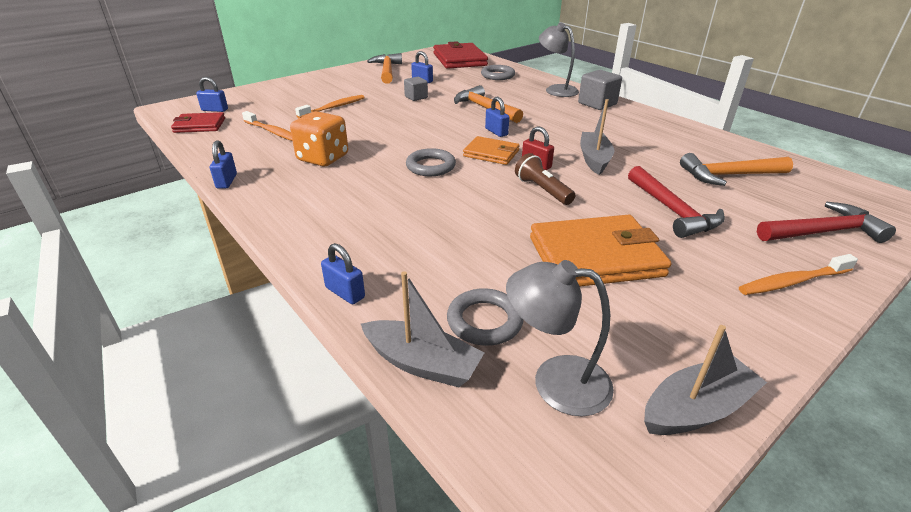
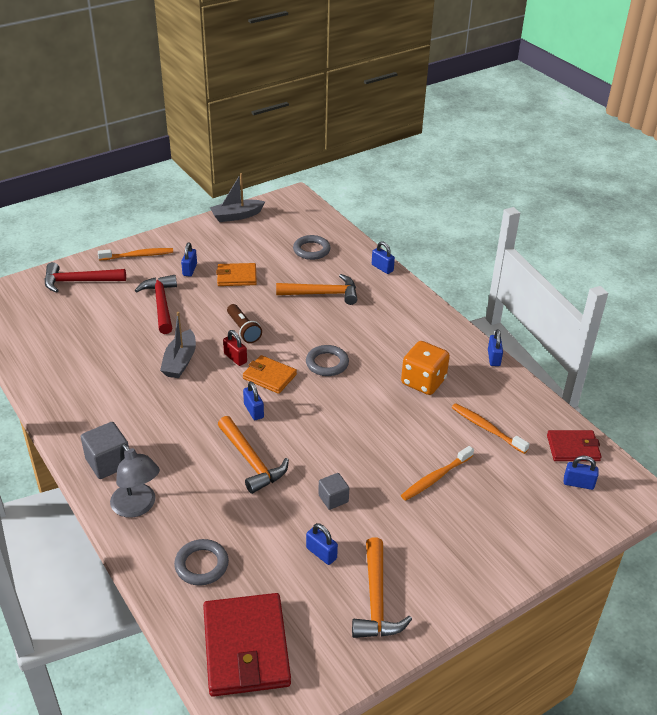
camera: 175 degrees left, 5 degrees up
(422, 363) = (343, 237): grey boat -> none
(555, 381) = (288, 227): grey lamp -> none
(595, 256) = (237, 277): orange wallet -> orange wallet, size x0.57
(680, 263) = (190, 270): none -> blue padlock
(728, 175) = (83, 334): orange hammer -> orange hammer (323, 294)

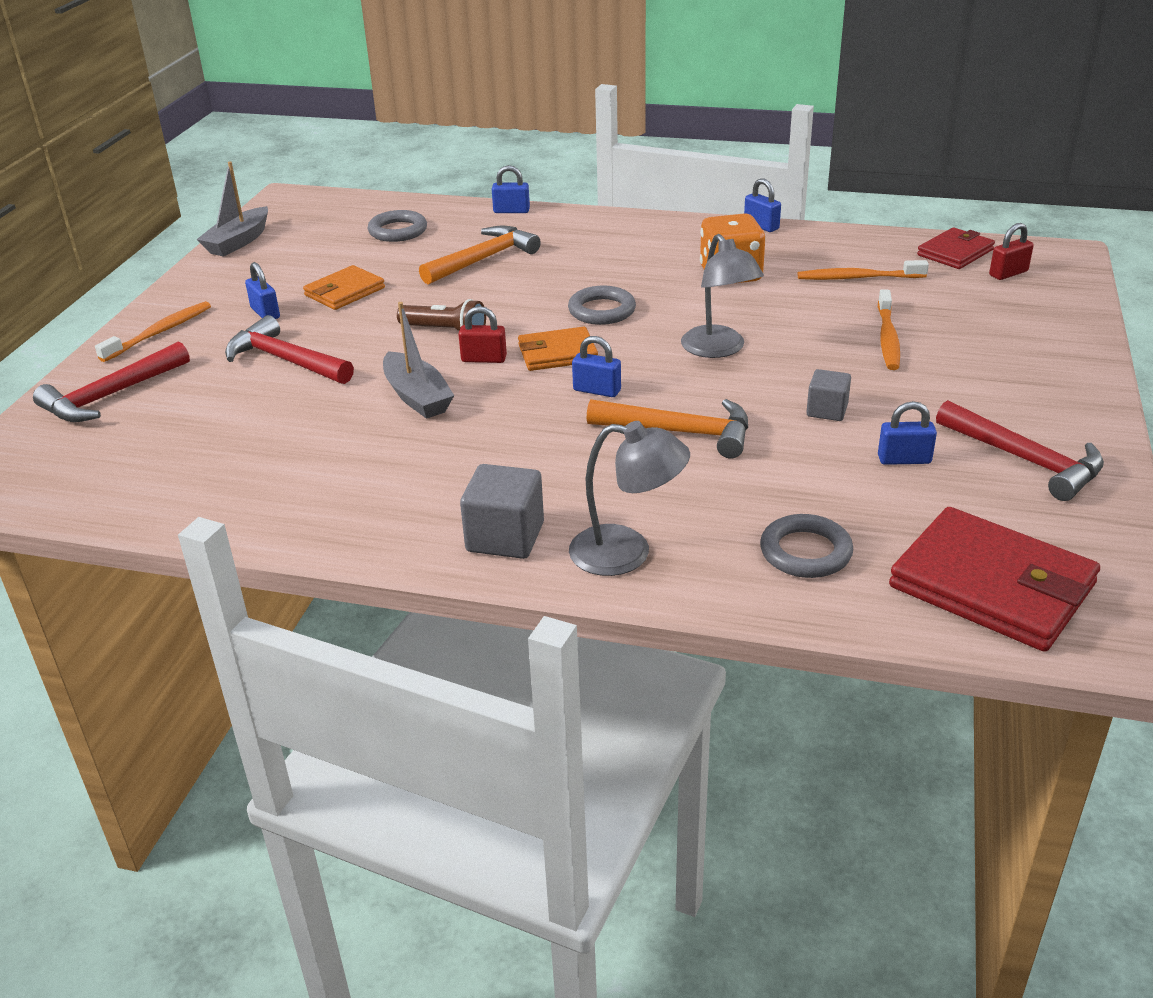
camera: 40 degrees left, 5 degrees down
(342, 425) = (719, 349): none -> grey lamp
(376, 600) = (1026, 460): orange hammer -> red hammer
(578, 483) = (1008, 273): blue padlock -> red padlock

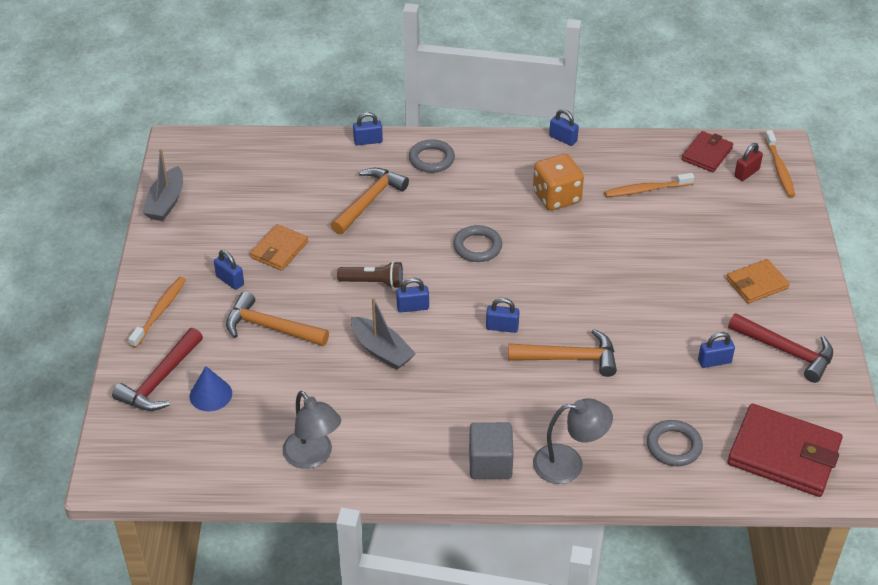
camera: 15 degrees left, 10 degrees up
(163, 416) = (210, 394): none -> blue cone
(285, 360) = (270, 327): red hammer -> orange hammer
(398, 231) = (288, 175): grey ring -> grey ring (431, 159)
(484, 359) = (412, 307): red padlock -> blue padlock
(557, 353) = (462, 295): orange wallet -> orange wallet (757, 284)
(719, 349) = (571, 276): grey lamp -> grey lamp (313, 457)
(827, 410) = (657, 325): grey cube -> none
(887, 338) = (680, 250): orange toothbrush -> orange toothbrush (779, 169)

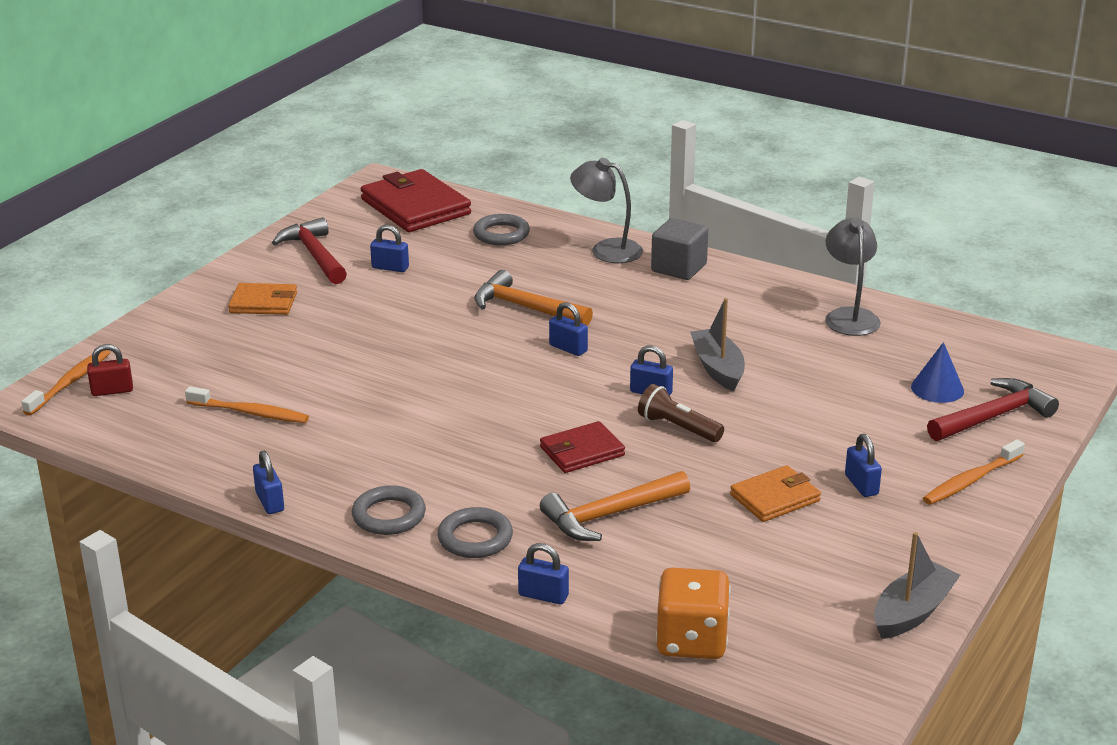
camera: 150 degrees left, 15 degrees down
(270, 327) = (835, 424): orange hammer -> none
(477, 247) = (519, 422): grey ring -> grey ring (389, 515)
(556, 197) = (365, 440): orange dice -> orange dice (691, 641)
(707, 154) = (123, 424): red wallet -> red wallet (582, 451)

